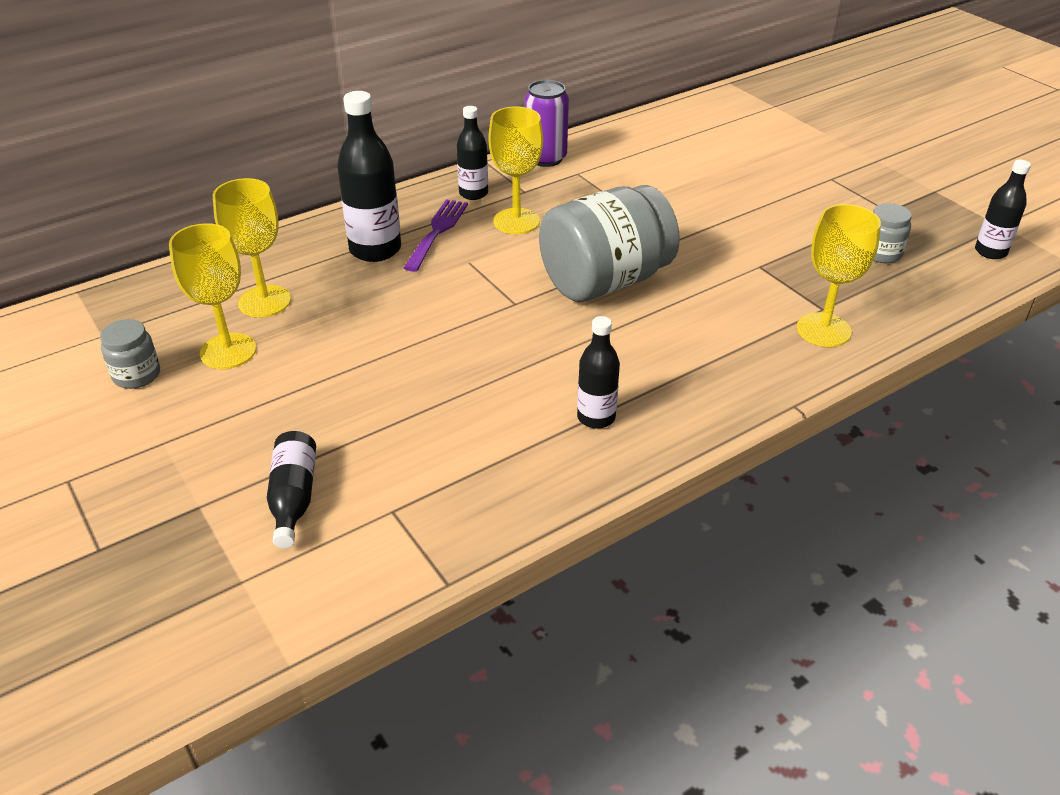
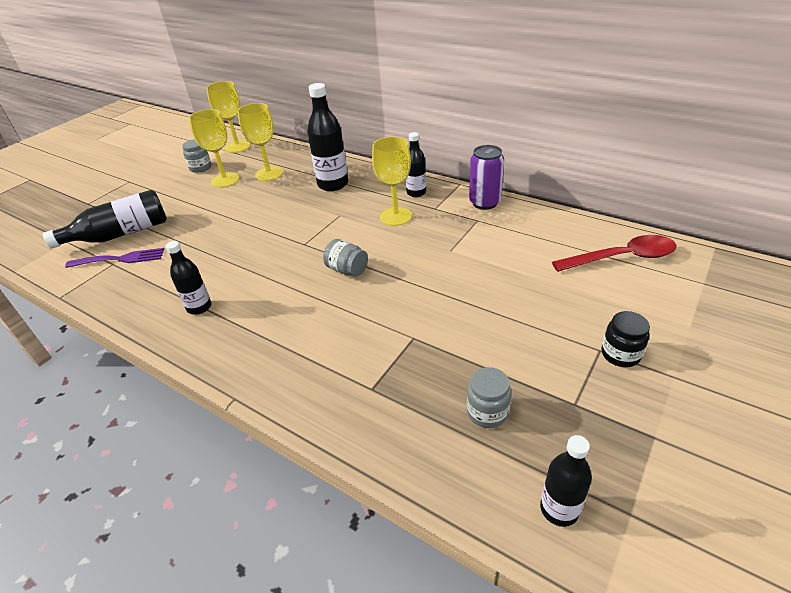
camera: 70 degrees right, 0 degrees up
(293, 498) = (120, 234): black bottle -> black bottle, size x1.65
(437, 232) = (364, 195): purple fork -> purple fork (120, 259)
(605, 281) = (347, 270): grey jar -> grey jar, size x0.45
(712, 124) = (621, 258): none -> red spoon
(823, 330) = (340, 395): yellow goblet -> yellow goblet (237, 147)
(841, 172) = (620, 354): none -> black jar

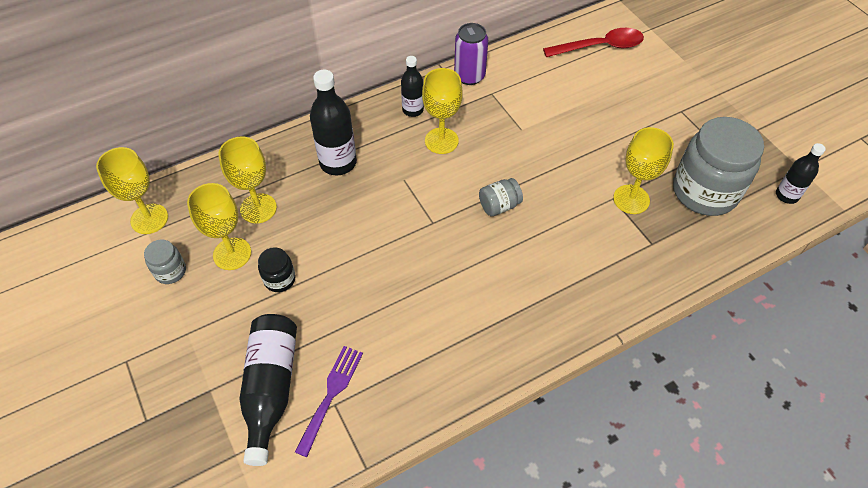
camera: 65 degrees left, 15 degrees up
(199, 307) = (478, 334): black bottle -> none
(422, 351) = (631, 199): none -> yellow goblet
(487, 412) = (704, 191): grey jar -> grey jar, size x2.23
(620, 354) = (690, 104): black jar -> black jar (279, 279)
(621, 258) = (600, 47): red spoon -> red spoon turned 60 degrees clockwise

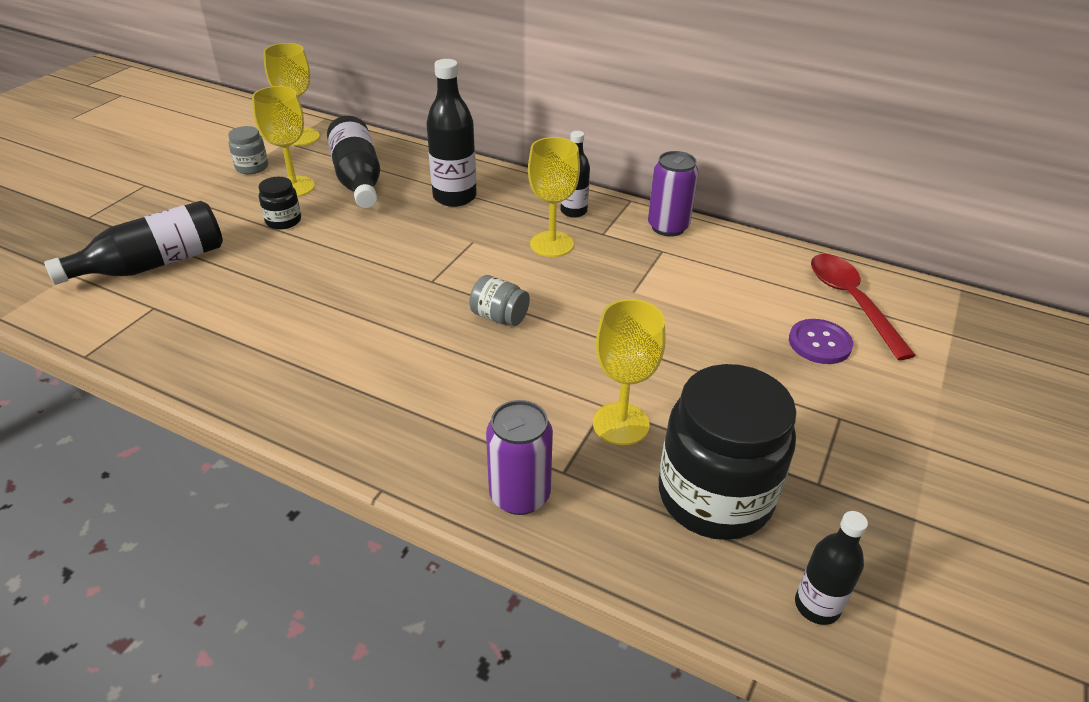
camera: 55 degrees right, 15 degrees down
(258, 208) = (358, 179): yellow goblet -> black bottle
(331, 394) = (164, 300): purple fork -> none
(600, 47) = (851, 302): red spoon -> red spoon turned 150 degrees counterclockwise
(623, 81) = (819, 343): none -> purple button
(658, 271) = (519, 495): none -> purple can
(704, 191) = (714, 496): grey jar -> black jar

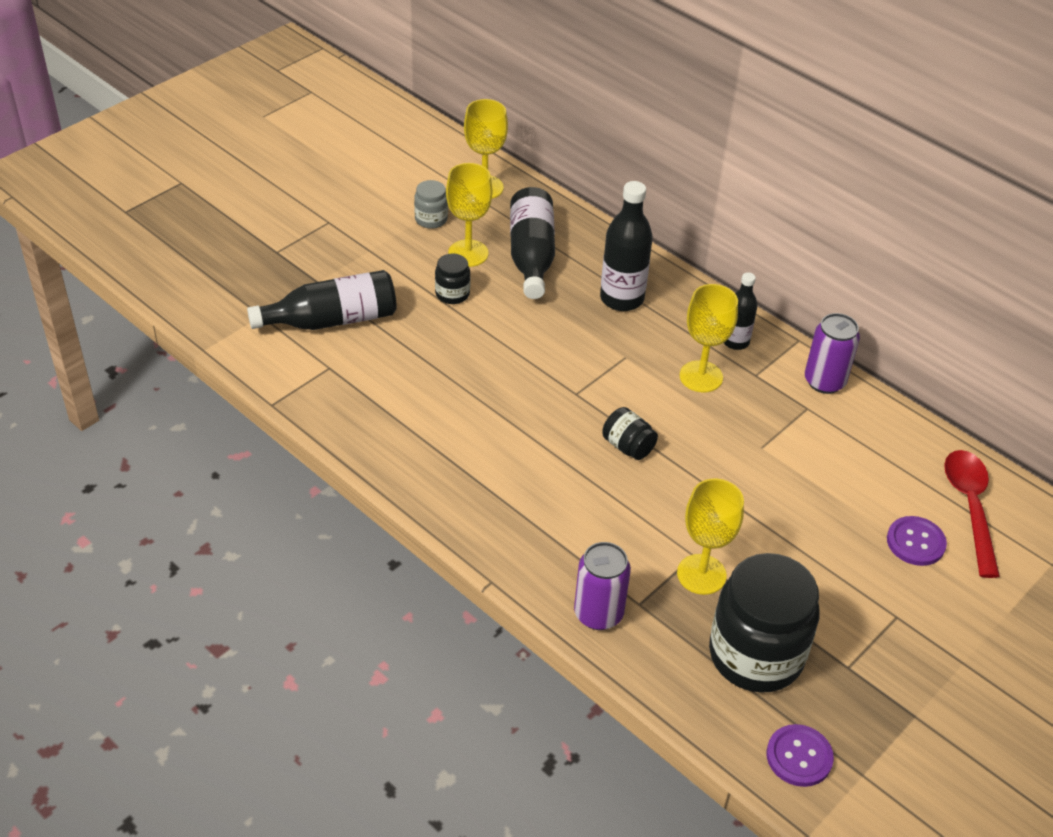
camera: 15 degrees right, 5 degrees up
(499, 317) = (628, 446): grey jar -> black jar
(817, 606) = (799, 757): black bottle -> purple button

